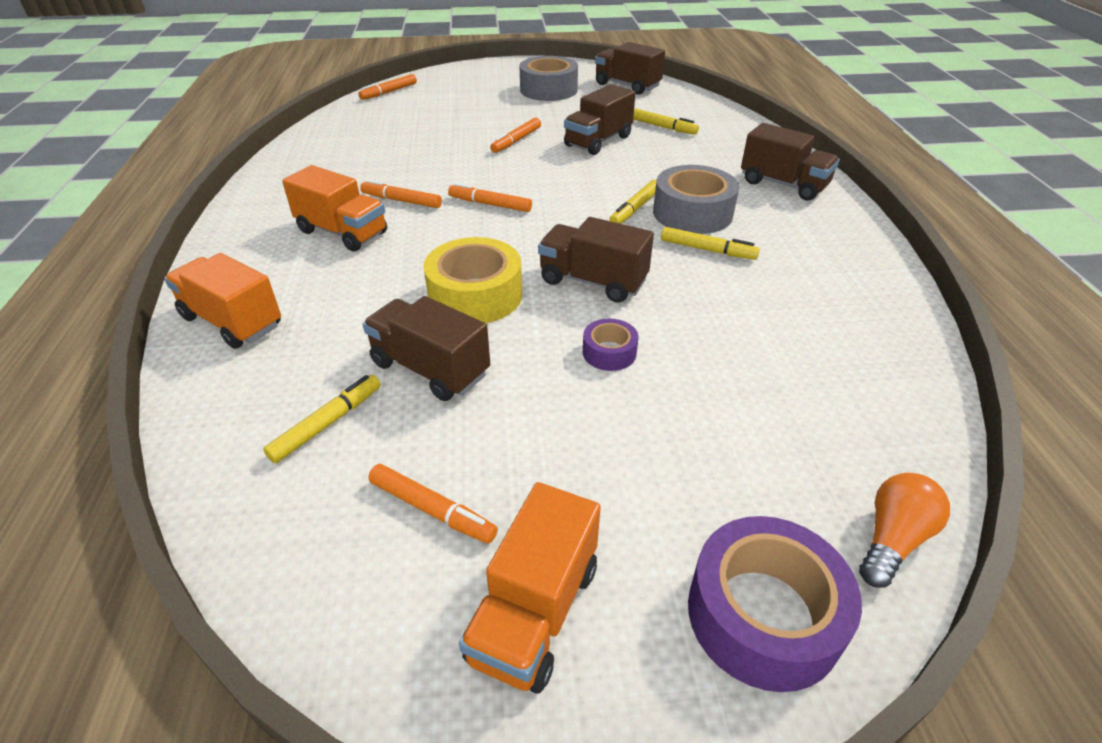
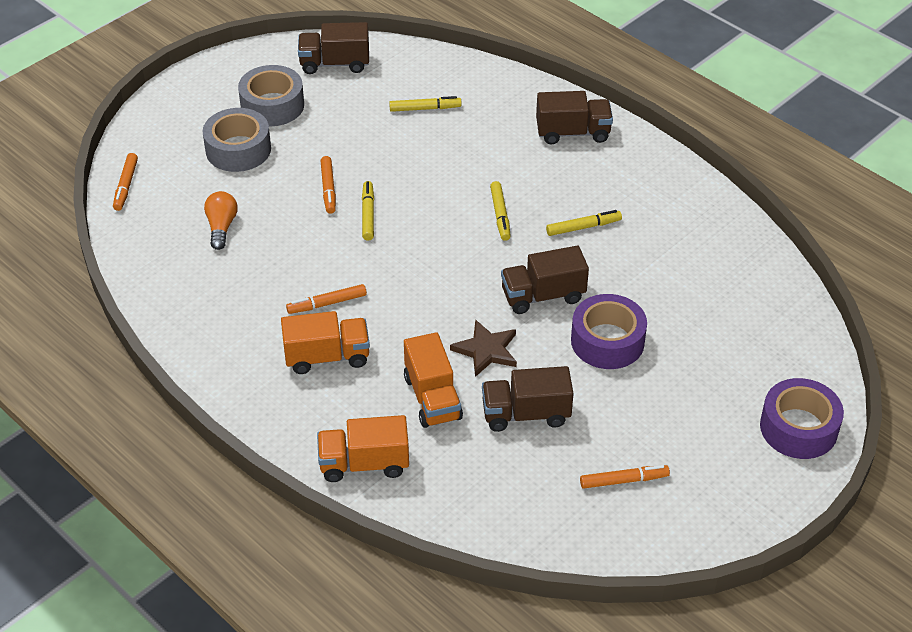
camera: 40 degrees left, 5 degrees up
(327, 423) = (516, 479): yellow marker -> yellow marker (368, 214)
(475, 295) = (486, 350): yellow tape -> brown star
(490, 204) = (396, 269): orange marker -> none
(535, 612) = (715, 488): orange truck -> orange truck (432, 398)
(598, 141) = (394, 154): brown truck -> none
(609, 352) = (607, 341): purple tape -> purple tape, size x1.92
(692, 213) = (541, 197): grey tape -> grey tape (238, 149)
(892, 539) = (820, 361): orange light bulb -> orange light bulb (221, 227)

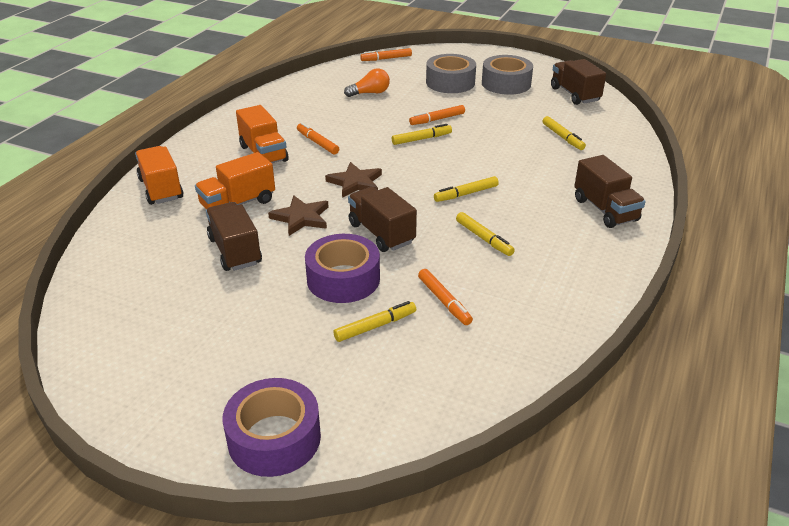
camera: 70 degrees right, 10 degrees down
(436, 292) = (355, 182): none -> brown star
(624, 480) = (169, 321): orange marker -> orange marker (444, 301)
(684, 335) = (375, 326): none -> yellow marker

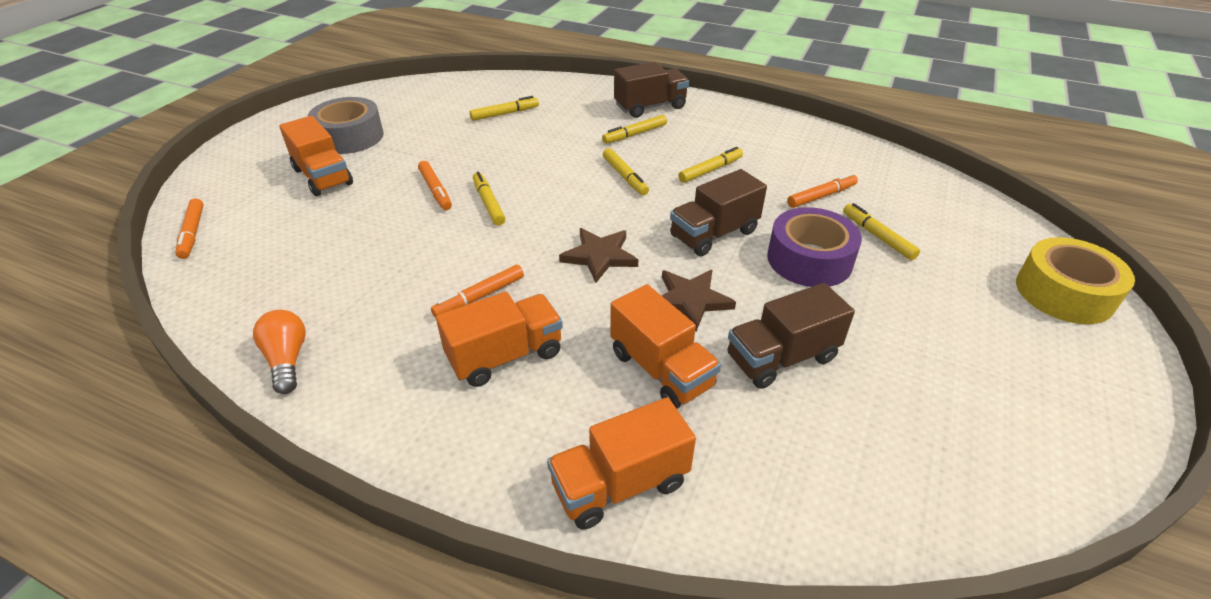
camera: 90 degrees left, 5 degrees up
(274, 438) = (1064, 293): purple tape -> yellow tape
(370, 93) = (322, 248): orange light bulb -> orange light bulb (287, 360)
(450, 82) = (323, 177): grey tape -> orange truck
(543, 200) = (635, 134): none -> yellow marker
(574, 94) = (402, 98): brown truck -> none

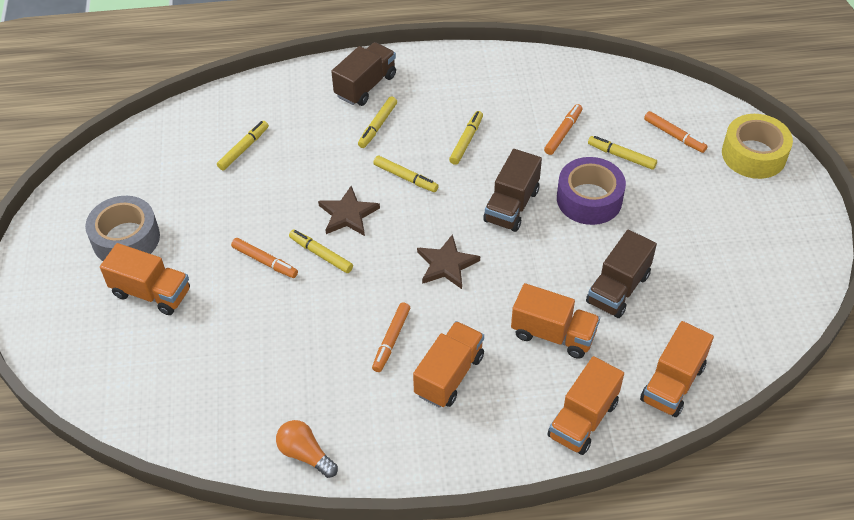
camera: 30 degrees left, 10 degrees up
(192, 233) = (104, 399): orange marker -> orange marker (674, 136)
(690, 300) = (534, 272): brown star -> brown star (348, 214)
(781, 503) = (672, 383): none -> orange truck

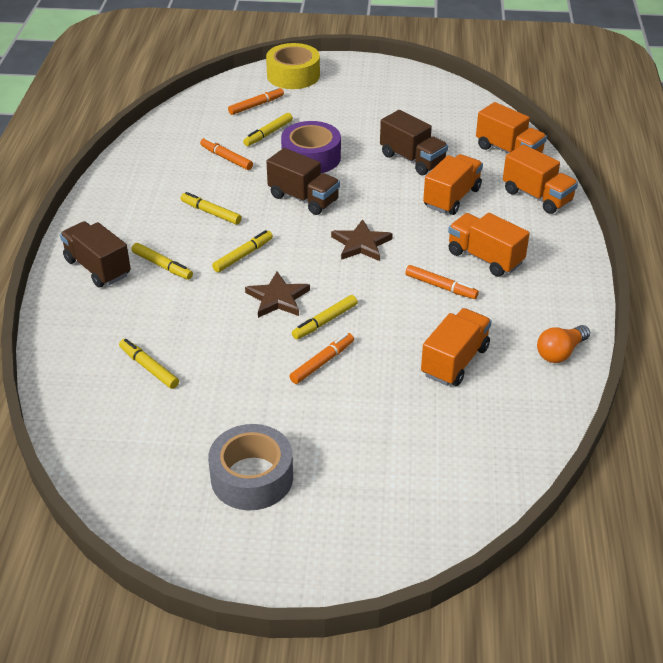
camera: 80 degrees left, 10 degrees down
(151, 293) = (341, 456): orange truck -> orange truck (454, 361)

